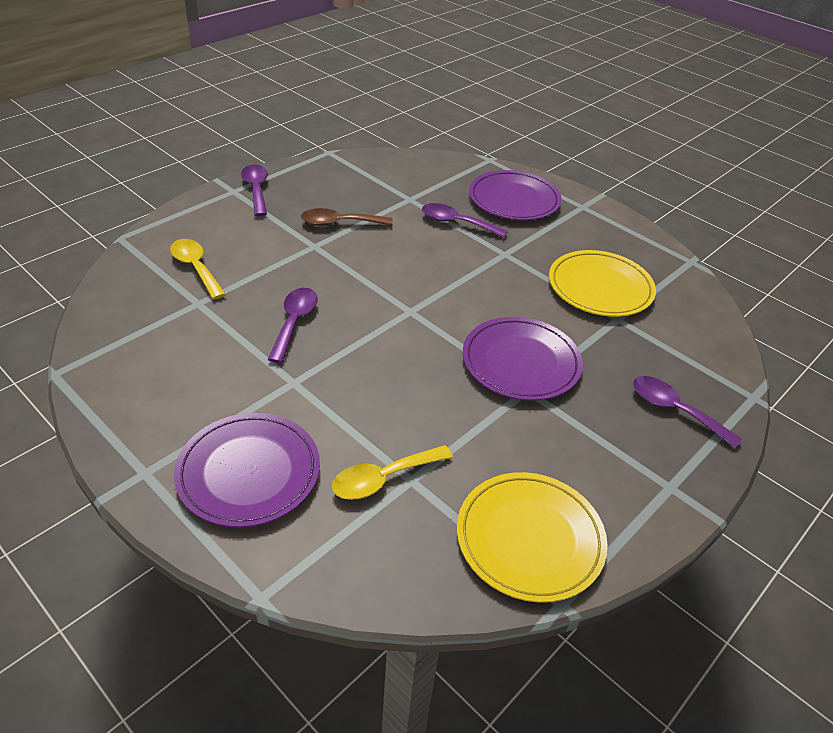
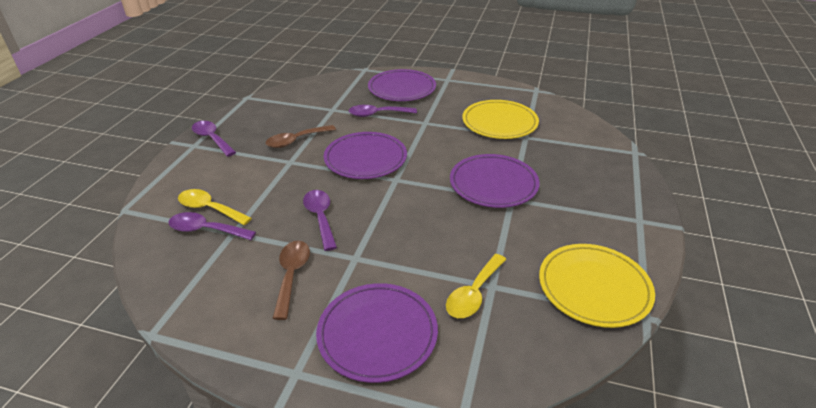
camera: 25 degrees left, 5 degrees down
(217, 372) = (292, 275): none -> brown spoon
(397, 273) = (365, 159): none -> purple plate
(674, 410) = (602, 176): purple spoon -> purple spoon (206, 230)

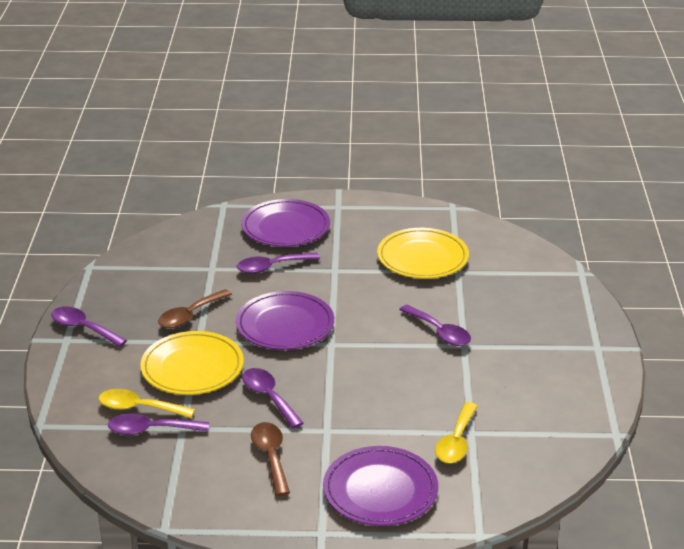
camera: 15 degrees left, 5 degrees down
(493, 184) = (439, 332): purple plate -> purple spoon
(594, 287) = (566, 417): yellow plate -> yellow plate (192, 367)

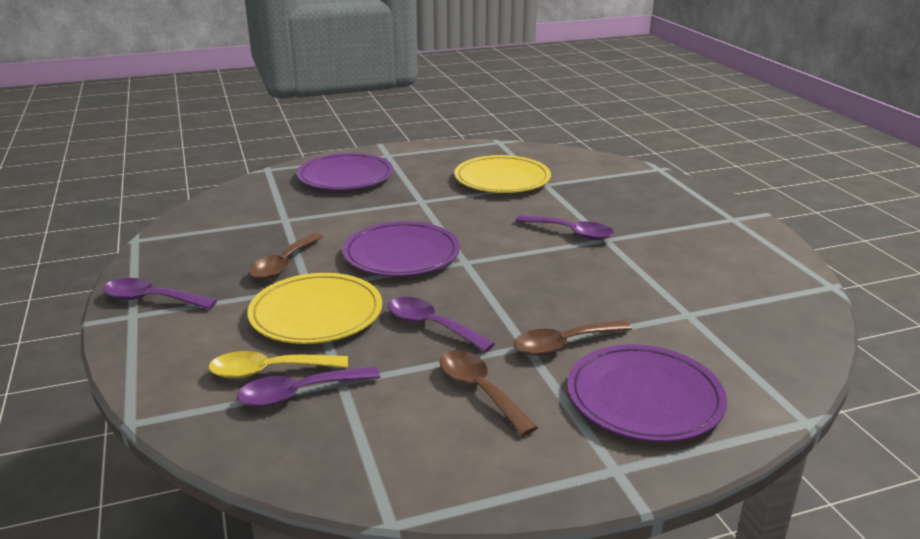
camera: 20 degrees left, 5 degrees down
(271, 267) = (352, 209): purple spoon -> none
(354, 435) = (563, 344): none -> brown spoon
(456, 442) = (681, 327): yellow spoon -> none

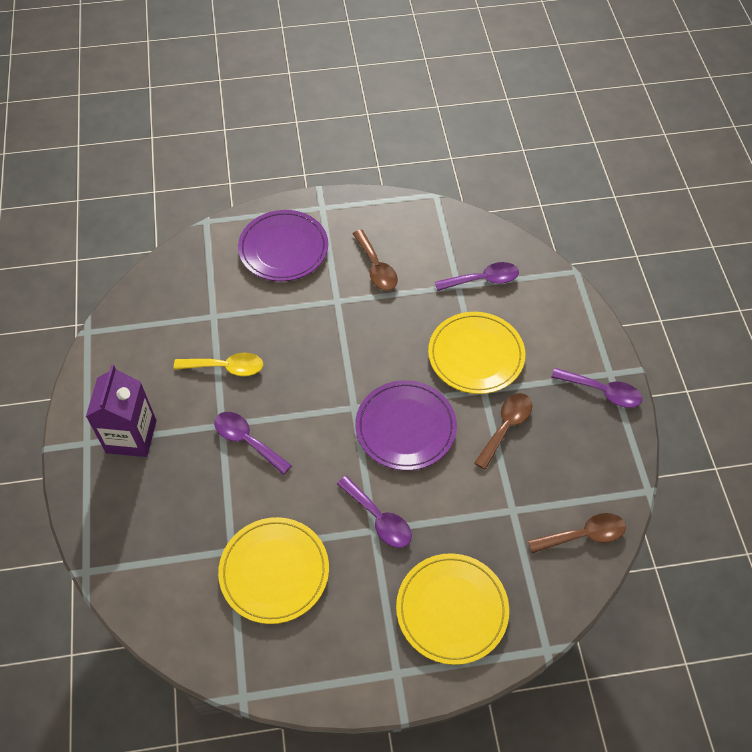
camera: 170 degrees left, 30 degrees up
(268, 371) = (503, 301): yellow spoon -> yellow spoon (226, 367)
(345, 177) = (452, 610): purple plate -> yellow plate
(431, 326) = (395, 330): purple spoon -> purple spoon (379, 519)
(563, 344) = (312, 298): brown spoon -> brown spoon (583, 535)
(692, 225) = (131, 436): none -> purple carton

